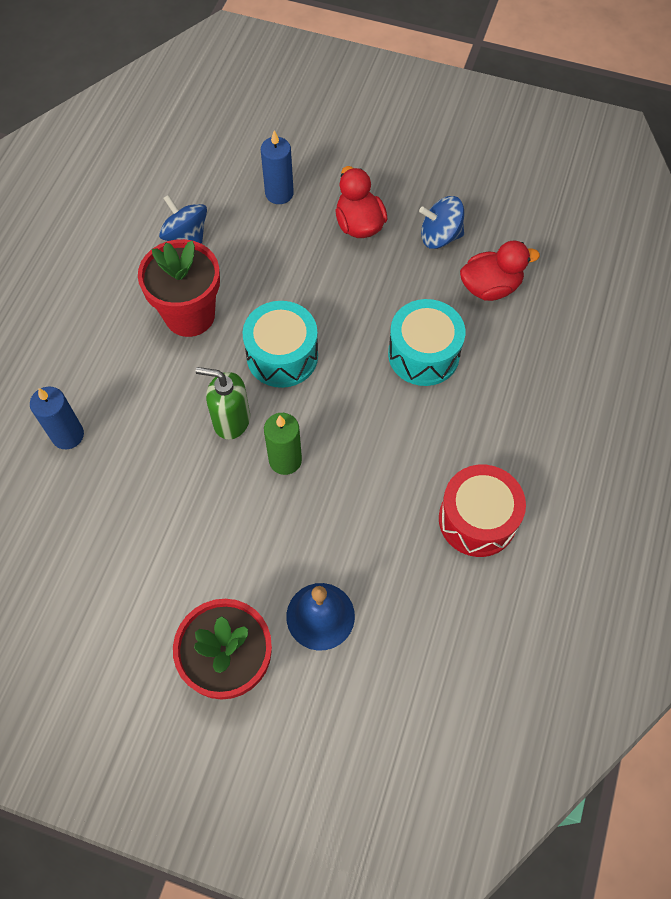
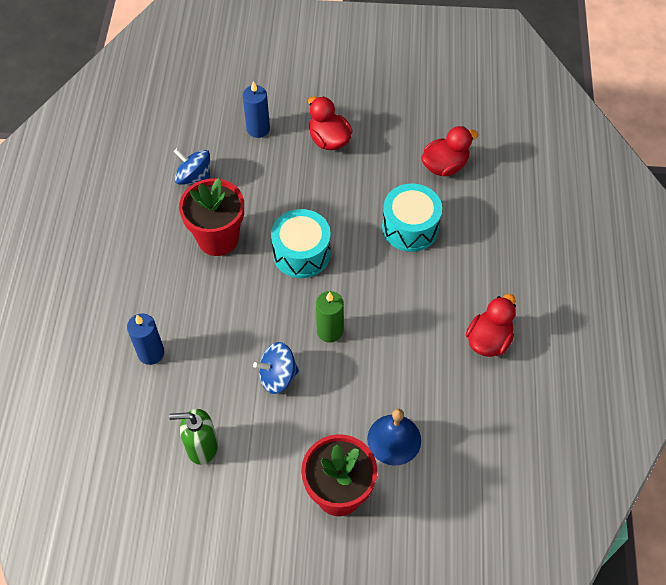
camera: 15 degrees left, 5 degrees down
(231, 421) = (278, 311): green soap dispenser -> green soap dispenser (201, 447)
(440, 236) = (394, 135): blue spinning top -> blue spinning top (277, 376)
(477, 519) = (488, 340): red drum -> red duck

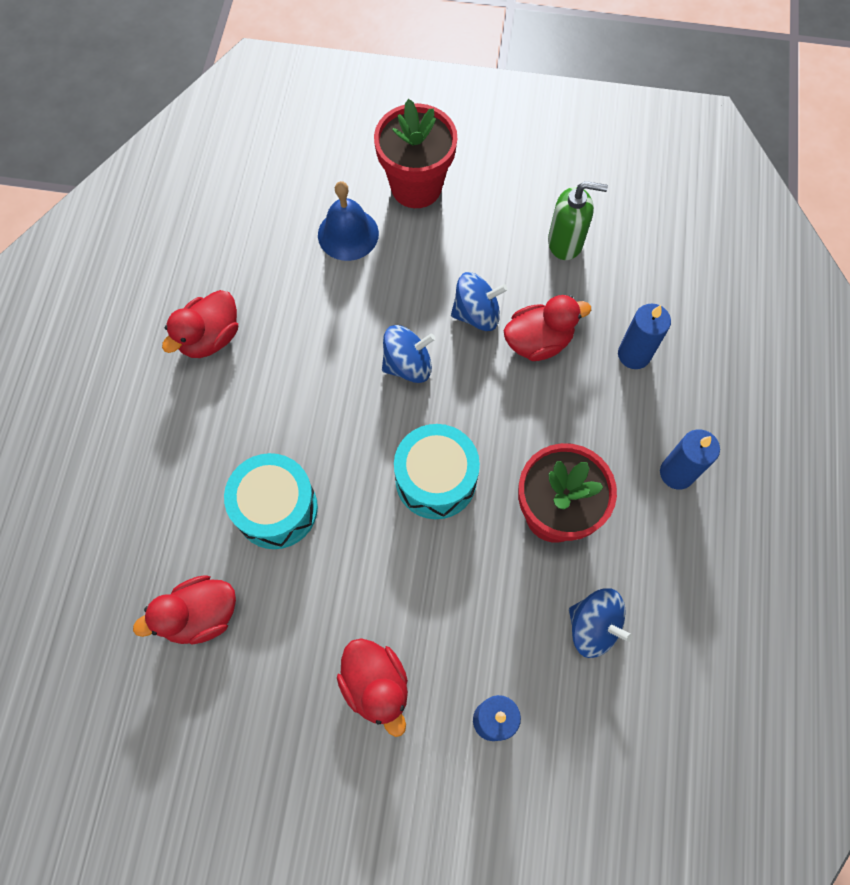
camera: 175 degrees left, 10 degrees up
(128, 270) = (677, 473): none -> blue candle
(227, 357) = (538, 341): none -> red duck
(329, 331) = (408, 365): green candle -> blue spinning top

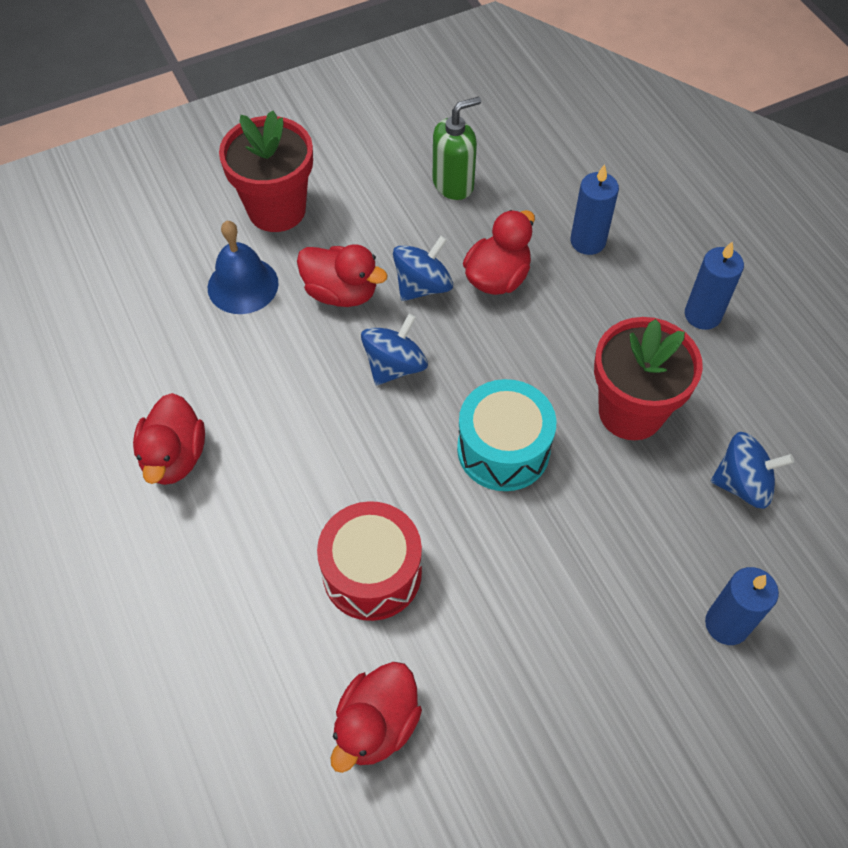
camera: 35 degrees left, 10 degrees down
(276, 508) = (372, 573): turquoise drum -> red drum
(376, 685) = (600, 668): red duck -> red duck (341, 292)

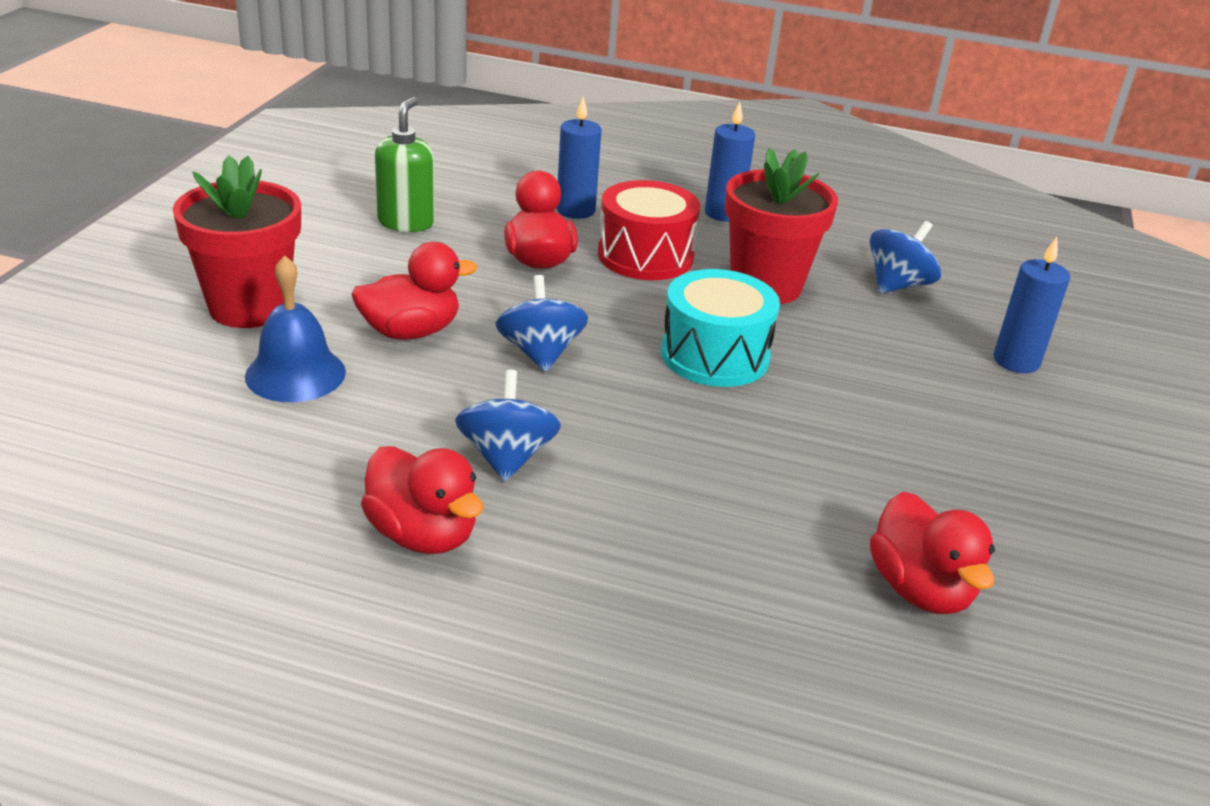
camera: 50 degrees left, 25 degrees down
(372, 573) = (746, 494): red drum -> red drum (645, 256)
(423, 286) = (481, 293): blue spinning top -> blue spinning top (507, 457)

